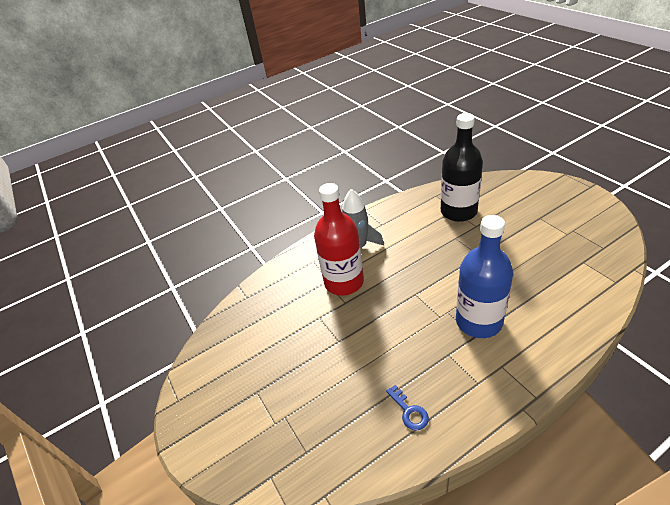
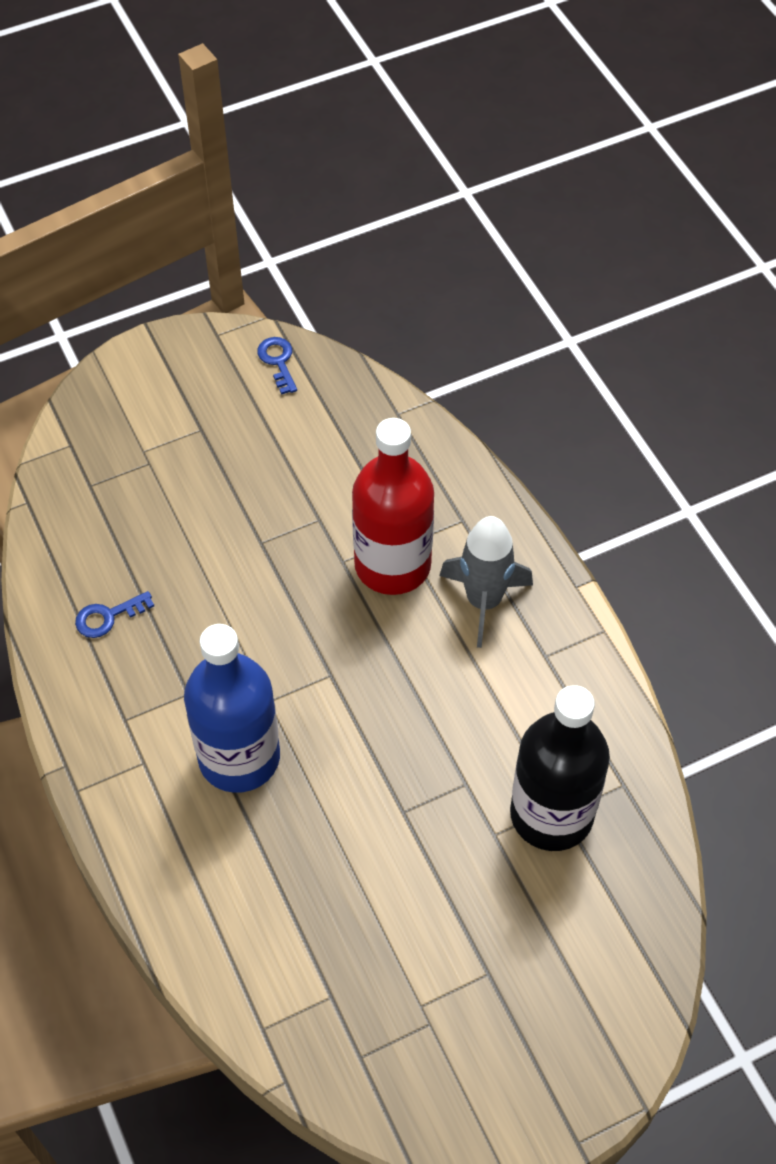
camera: 90 degrees right, 15 degrees up
(204, 360) = (278, 361): none -> blue key

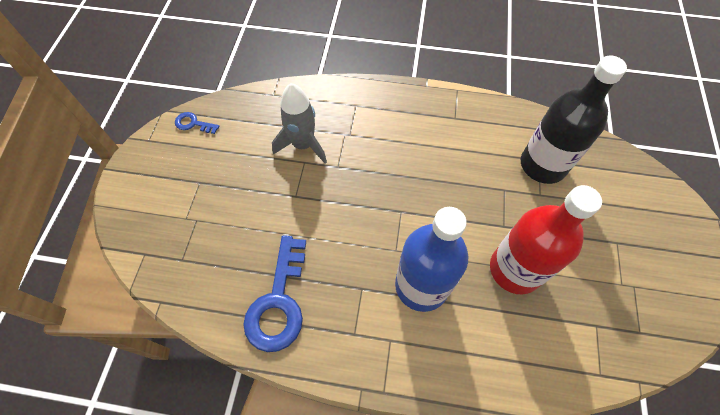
camera: 55 degrees left, 5 degrees up
(107, 617) = (278, 302): blue key -> blue key, size x2.10
(392, 565) = (358, 147): red bottle -> red bottle (515, 269)
(484, 601) = (407, 123): grey rocket -> grey rocket (303, 145)

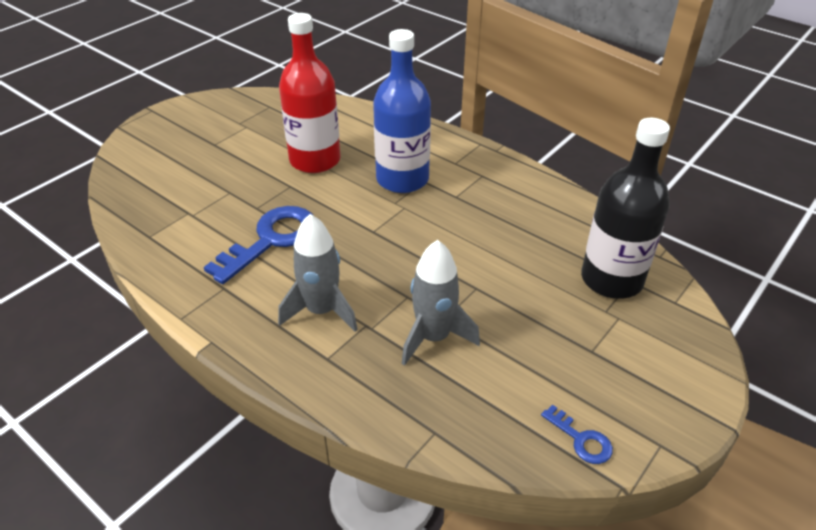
camera: 150 degrees left, 20 degrees down
(278, 302) = (539, 214): blue key -> blue key (272, 240)
(382, 130) = (322, 311): none -> grey rocket
(542, 165) = (195, 209): black bottle -> black bottle (611, 279)

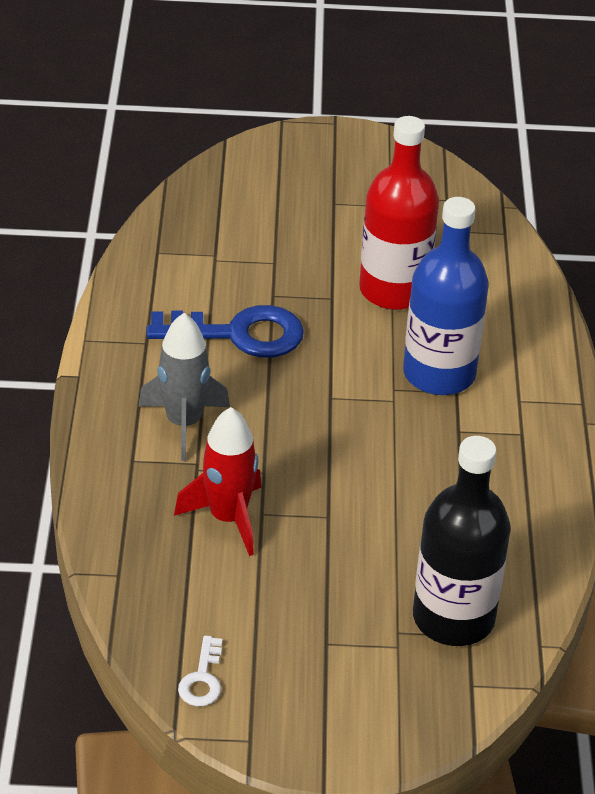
camera: 50 degrees right, 0 degrees up
(433, 337) = (228, 518): grey rocket -> red rocket
(581, 440) = (202, 679): blue key -> white key

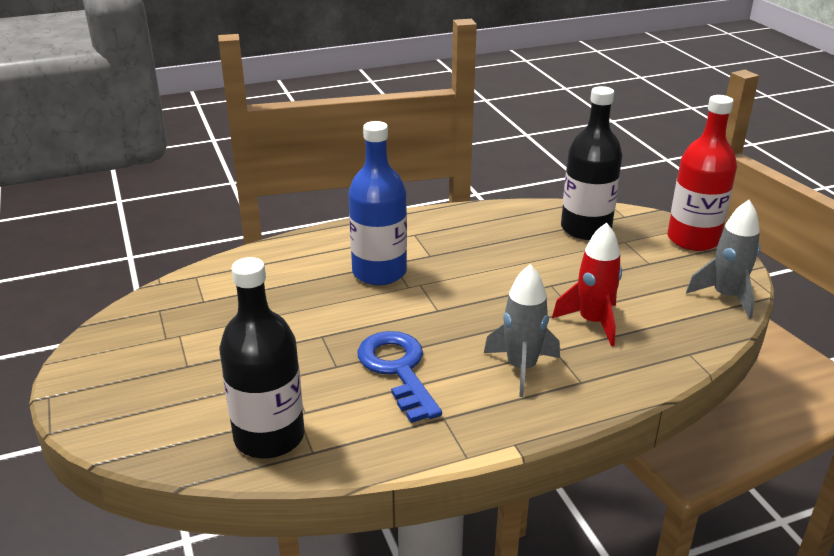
camera: 110 degrees left, 10 degrees down
(194, 232) = (269, 437): none -> black bottle
(202, 679) = (726, 297): white key -> grey rocket
(393, 290) = (295, 309): red bottle -> red bottle (693, 239)

